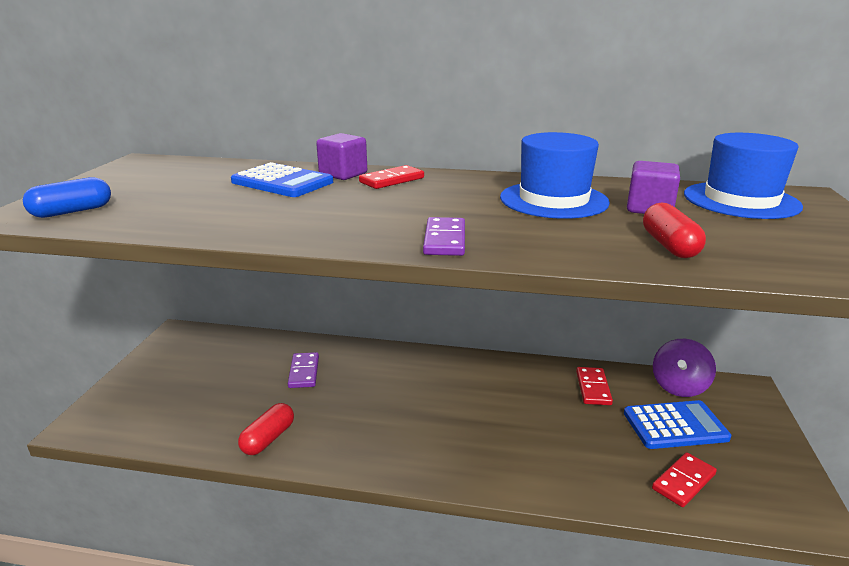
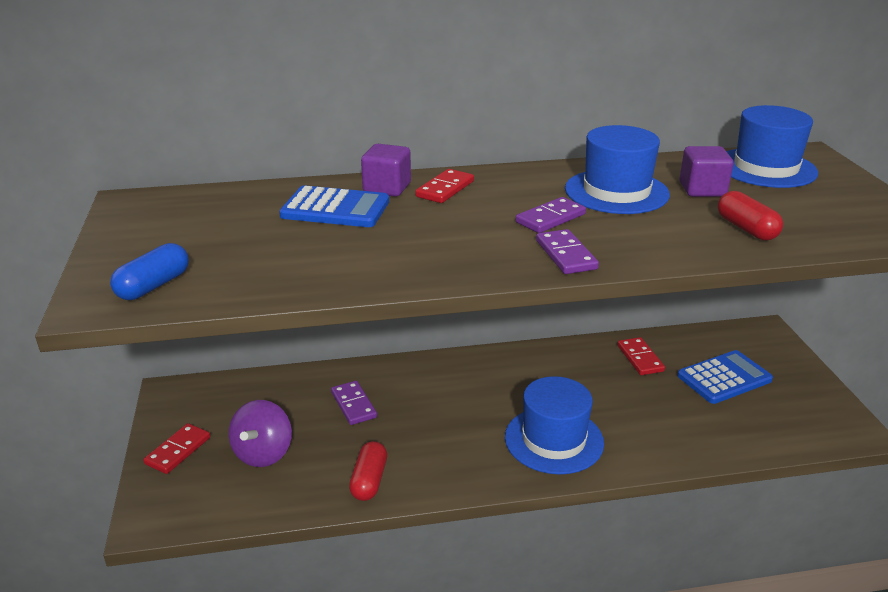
camera: 20 degrees left, 5 degrees up
(459, 444) = (554, 440): none -> blue hat
(463, 211) = (550, 218): none -> purple domino
(679, 387) = (710, 341): purple spinning top -> purple spinning top (263, 453)
(683, 481) = (753, 425): red domino -> red domino (178, 450)

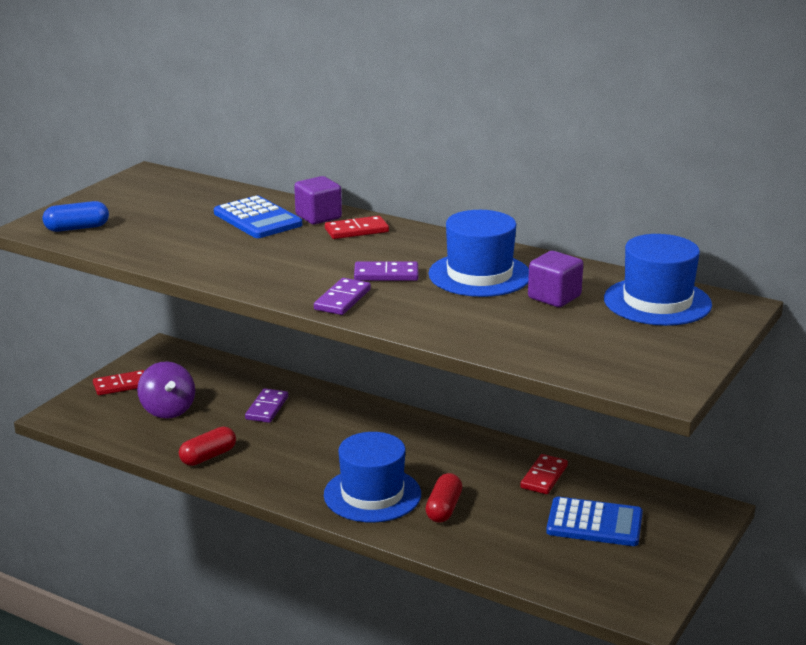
camera: 40 degrees right, 5 degrees down
(263, 453) = (168, 410): purple spinning top -> purple spinning top turned 75 degrees counterclockwise
(746, 229) = (516, 333): red capsule -> red capsule (443, 508)

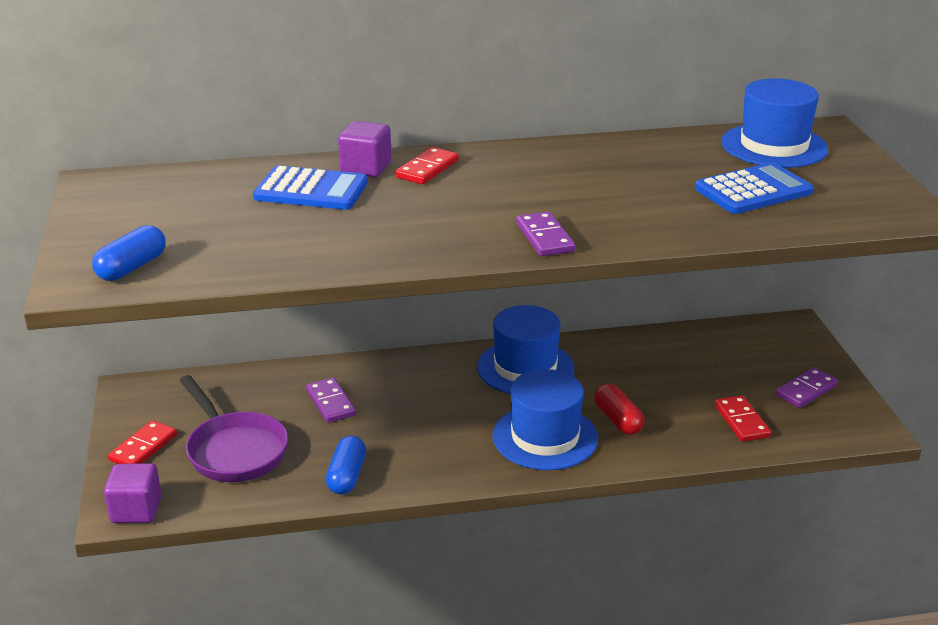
camera: 40 degrees left, 5 degrees up
(168, 410) = (234, 450): purple spinning top -> purple pan
(208, 456) = (347, 476): red capsule -> blue capsule
(386, 275) = (534, 200): purple domino -> purple domino (806, 390)
(479, 275) = (608, 172): blue hat -> blue hat (525, 368)
(544, 477) = (649, 355): red domino -> red domino (742, 421)
(554, 297) = (699, 170): purple cube -> purple cube (136, 510)
(594, 523) = (738, 375): blue calculator -> blue calculator (753, 190)

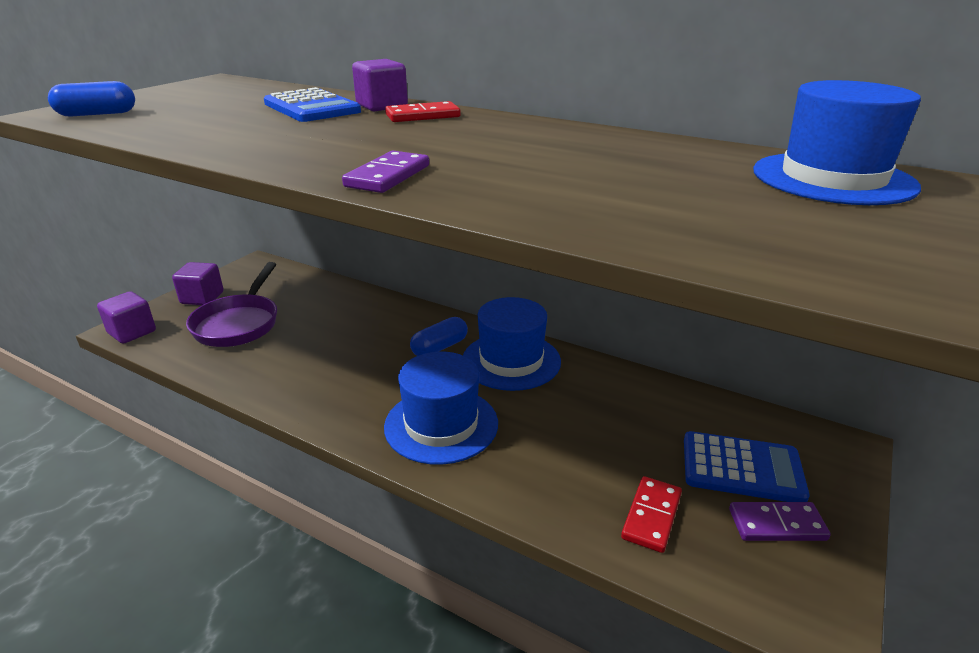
camera: 40 degrees right, 0 degrees up
(143, 447) = (202, 298): red domino -> purple cube
(331, 403) = (341, 321): purple domino -> none
(347, 476) = (264, 376): blue capsule -> blue capsule (439, 347)
(618, 420) = (525, 444): red capsule -> none
(753, 190) = (716, 205): blue calculator -> blue calculator (742, 468)

